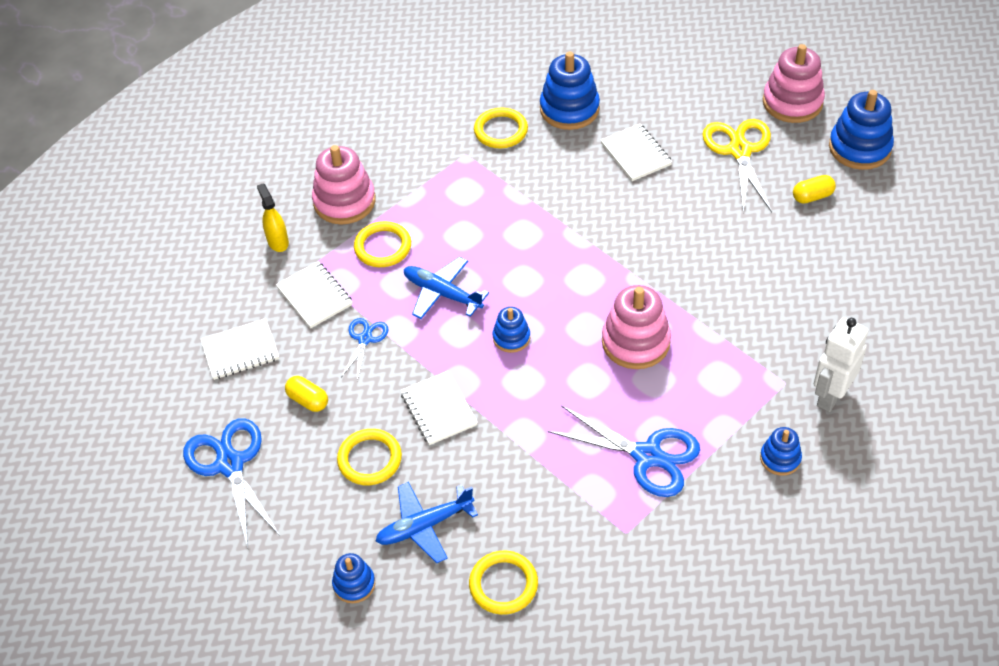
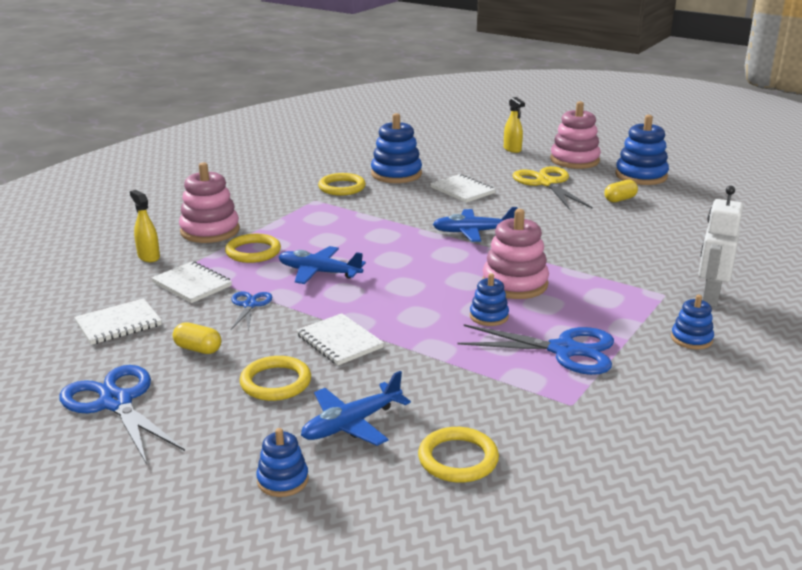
camera: 15 degrees left, 25 degrees down
(511, 337) = (396, 291): blue stacking toy -> blue stacking toy (489, 316)
(622, 241) = (473, 232): none -> blue plane
(725, 67) = (512, 149): none -> yellow spray bottle

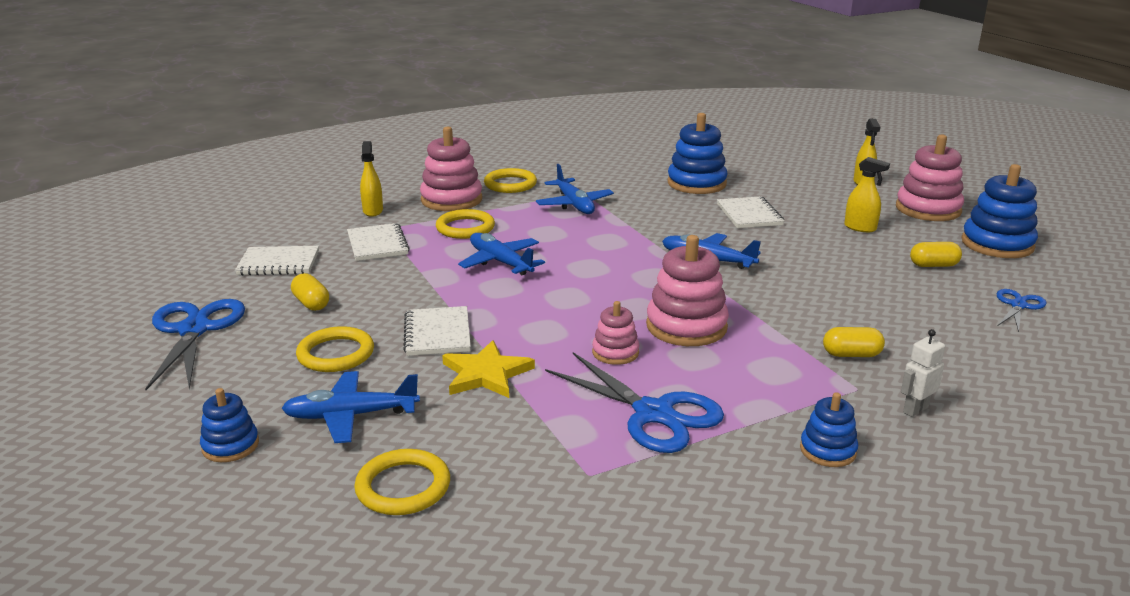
camera: 30 degrees right, 0 degrees up
(249, 305) = (402, 276): blue scissors -> blue scissors (1018, 305)
(320, 211) = (574, 204): none -> blue plane
(342, 187) = (624, 185): yellow ring -> yellow ring (510, 184)
(416, 360) = (486, 374): none -> yellow star
(489, 316) = (615, 352): blue stacking toy -> pink stacking toy
(547, 183) = (860, 228): yellow scissors -> yellow spray bottle
(637, 273) = (851, 354): none -> yellow capsule
(710, 298) = (915, 410): white robot -> white robot, size x0.56

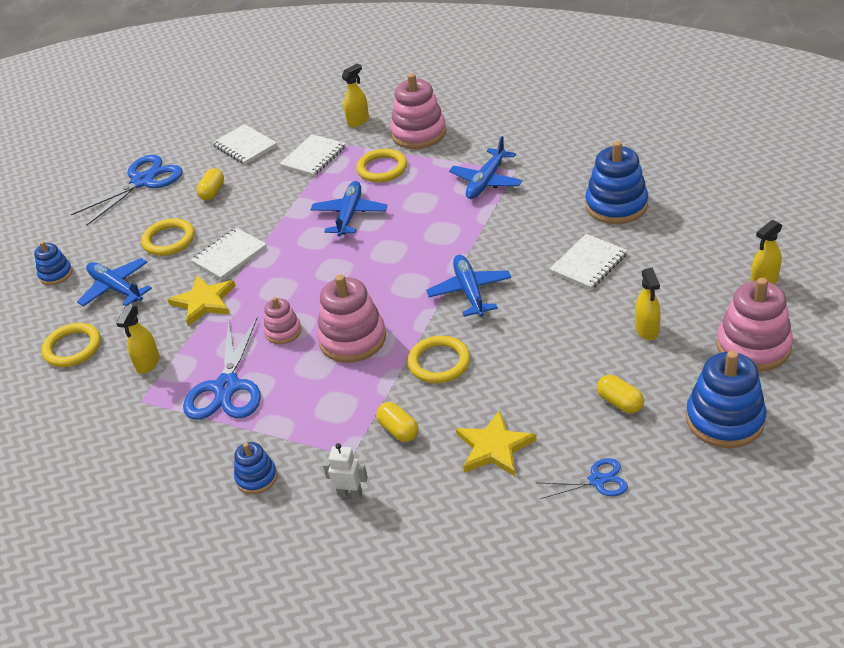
camera: 55 degrees right, 15 degrees up
(510, 184) = (481, 135): yellow ring -> yellow ring (439, 362)
(529, 445) = (148, 363): none -> yellow spray bottle
(928, 325) = (494, 447): none -> yellow star

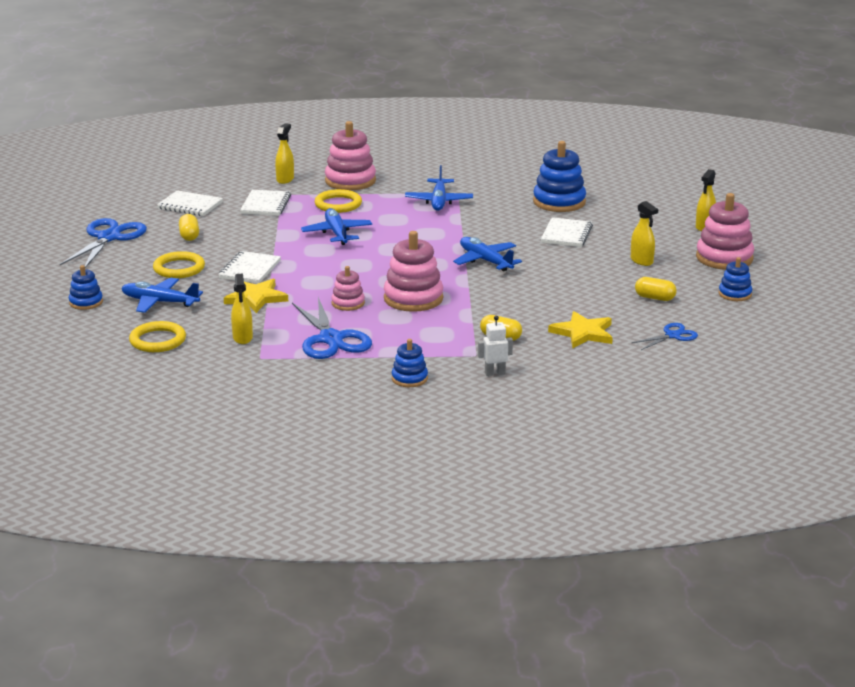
camera: 30 degrees left, 15 degrees down
(439, 362) = (498, 300): yellow ring -> none
(725, 419) = (735, 294): blue stacking toy -> blue stacking toy, size x0.56

